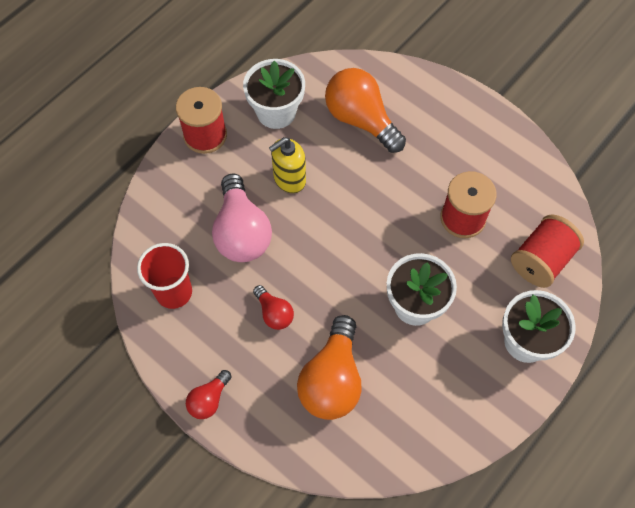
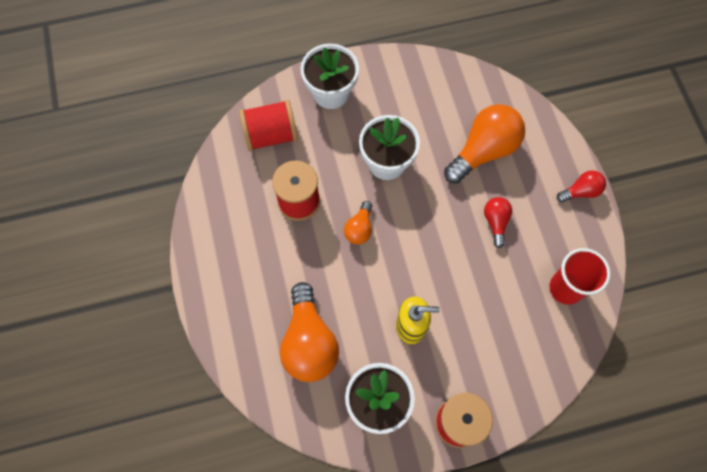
camera: 145 degrees left, 5 degrees up
(242, 232) = (481, 304): pink light bulb -> none
(391, 228) = (359, 228): none -> orange light bulb

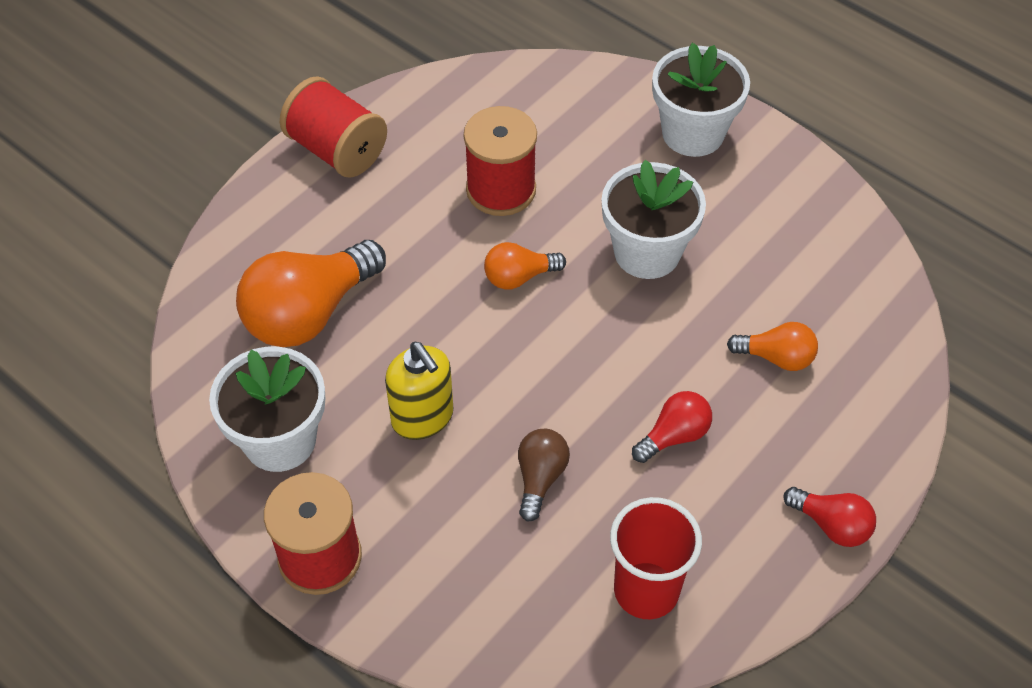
camera: 55 degrees right, 15 degrees down
(271, 135) = (569, 108): red spool -> red spool (337, 150)
(480, 294) = (540, 478): none -> brown light bulb
(483, 151) = (776, 357): orange light bulb -> orange light bulb, size x0.51

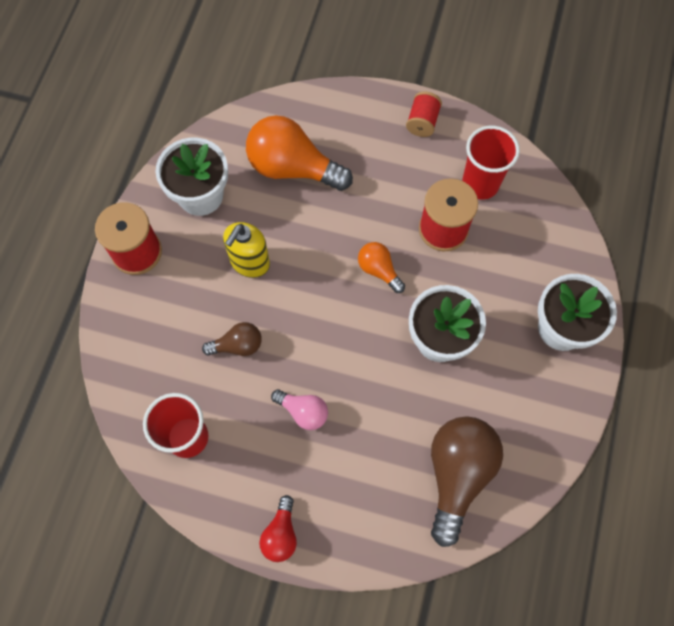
camera: 65 degrees right, 15 degrees up
(337, 150) = (422, 122): red spool -> red spool, size x0.60
(461, 129) = (480, 184): none -> red cup
(674, 436) = (303, 412): red light bulb -> pink light bulb
(776, 357) = (395, 454): orange light bulb -> none
(829, 305) = (457, 474): none -> brown light bulb

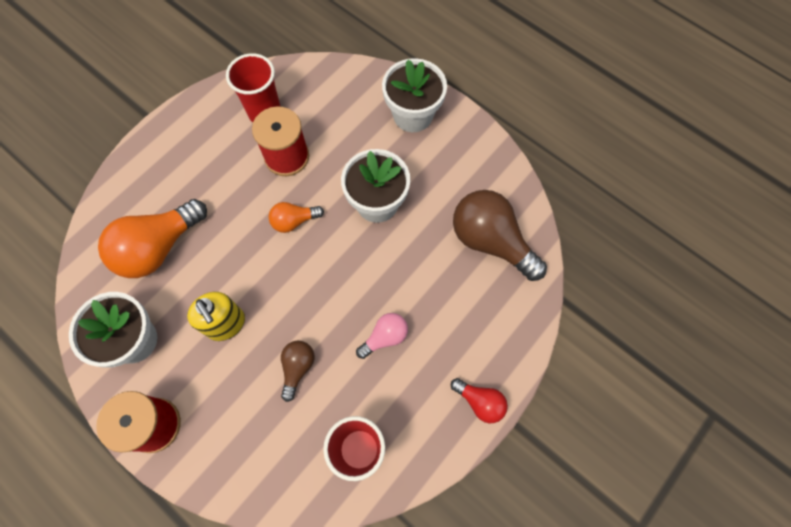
camera: 65 degrees left, 0 degrees up
(422, 122) = (183, 127): red spool -> none

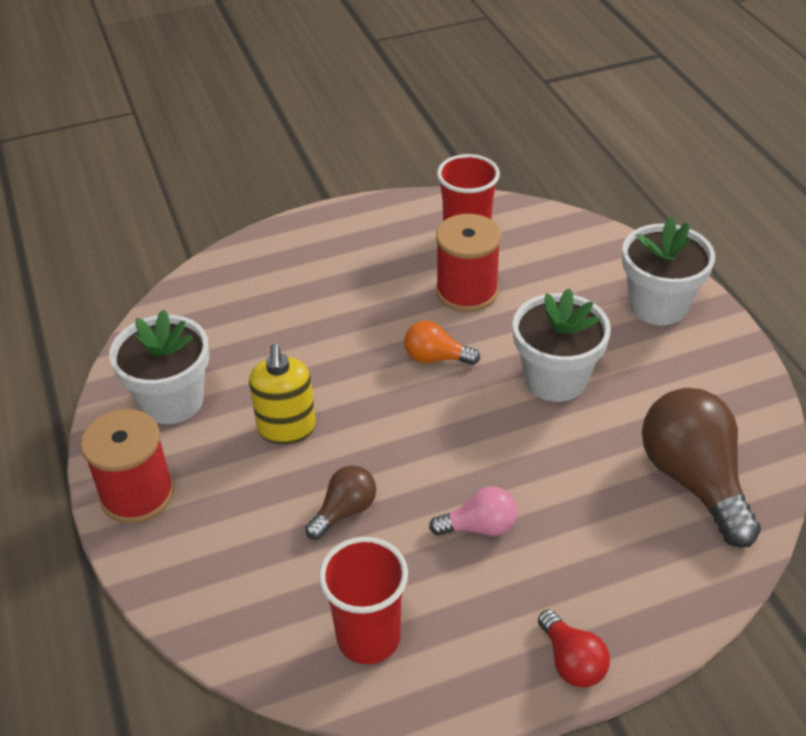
camera: 30 degrees right, 25 degrees down
(158, 248) = (259, 324): orange light bulb -> none

